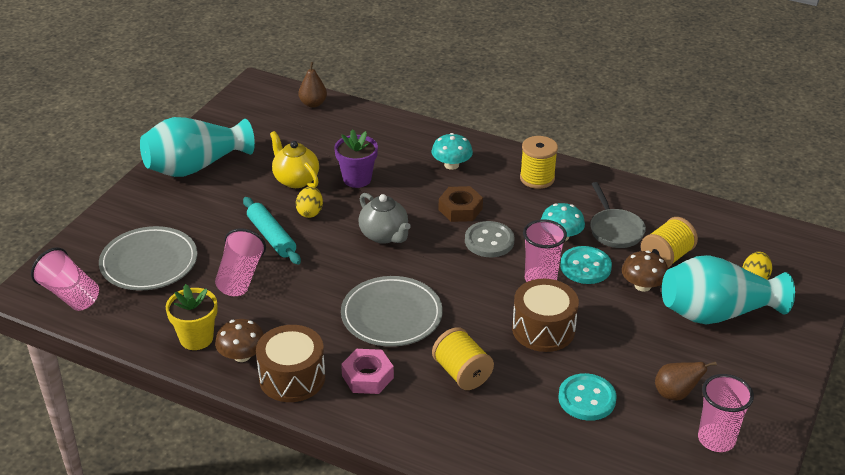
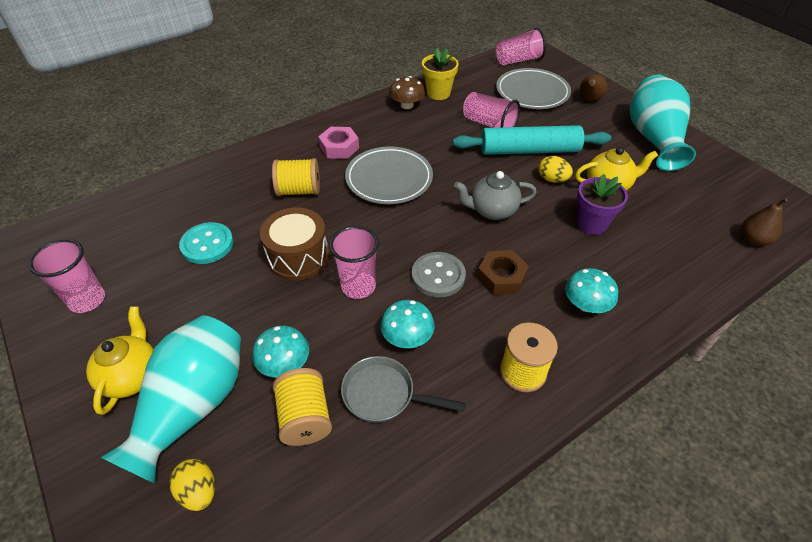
camera: 120 degrees right, 10 degrees up
(271, 237) = (529, 150): turquoise rolling pin -> turquoise rolling pin, size x1.50
(292, 377) = (368, 118): brown drum -> none
(585, 267) = (348, 331): turquoise button -> none
(642, 285) = (284, 364): brown mushroom -> turquoise mushroom
(675, 394) = (151, 303): brown pear -> brown pear (589, 100)
(735, 359) = (132, 376): none -> yellow teapot

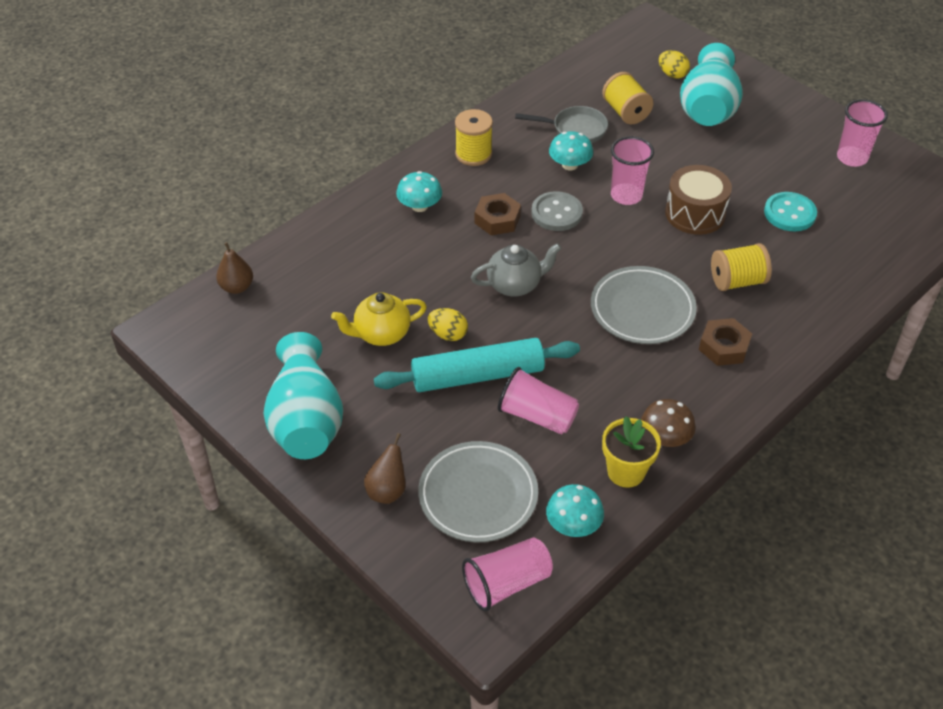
camera: 170 degrees right, 0 degrees up
(132, 376) = (765, 118): yellow teapot -> none
(284, 364) = (658, 137): turquoise mushroom -> turquoise mushroom (573, 524)
(339, 147) = (724, 347): pink nut -> brown nut
(591, 224) = (406, 283): purple flower pot -> none

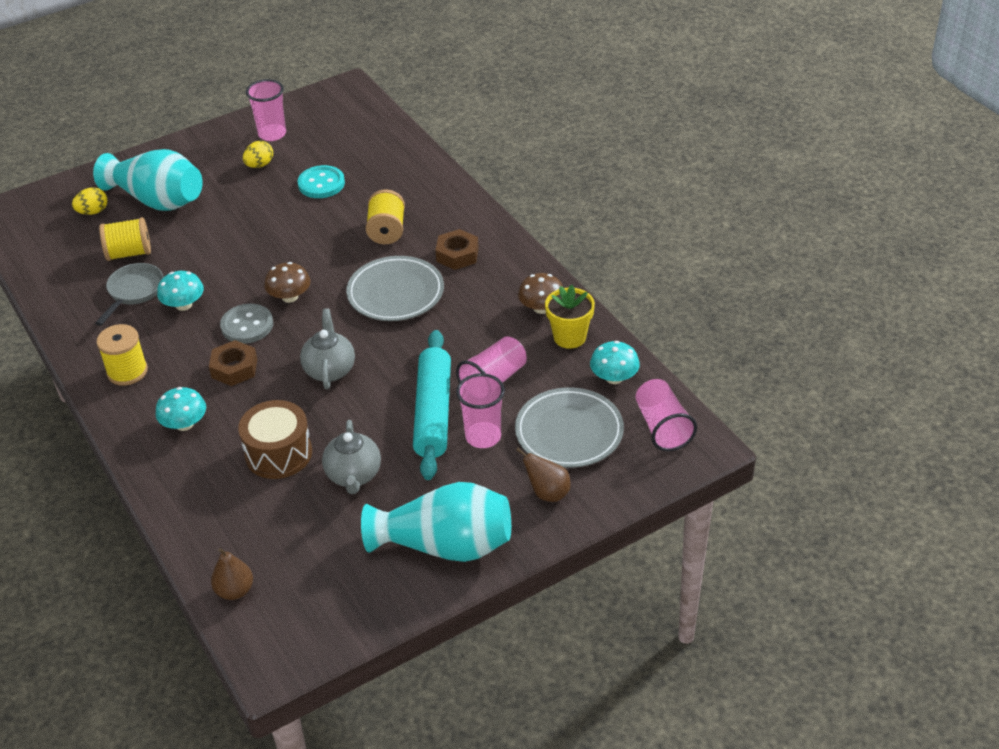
camera: 75 degrees left, 5 degrees down
(381, 334) = (354, 475): yellow teapot -> grey teapot
(448, 334) = (374, 426): yellow egg -> yellow egg (259, 165)
(607, 232) = (290, 297): none -> brown mushroom
(626, 196) = (247, 275): pink cup -> pink cup (483, 437)
(695, 213) = (293, 238): brown drum -> brown drum (278, 453)

